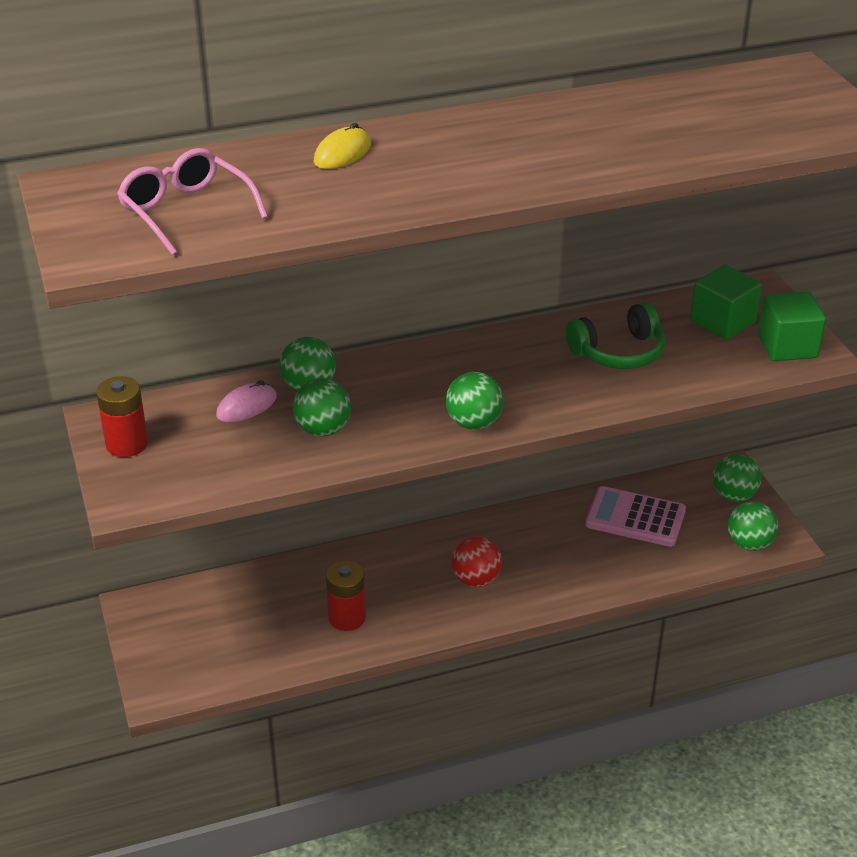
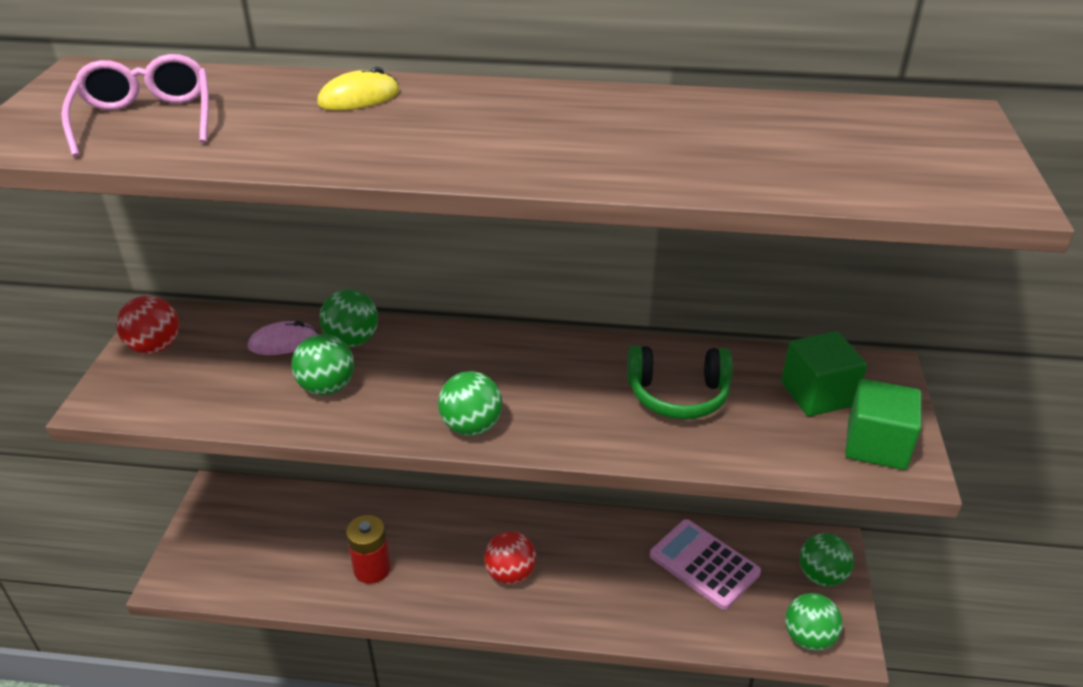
camera: 25 degrees right, 0 degrees up
(127, 444) = (155, 347): red battery -> red ball

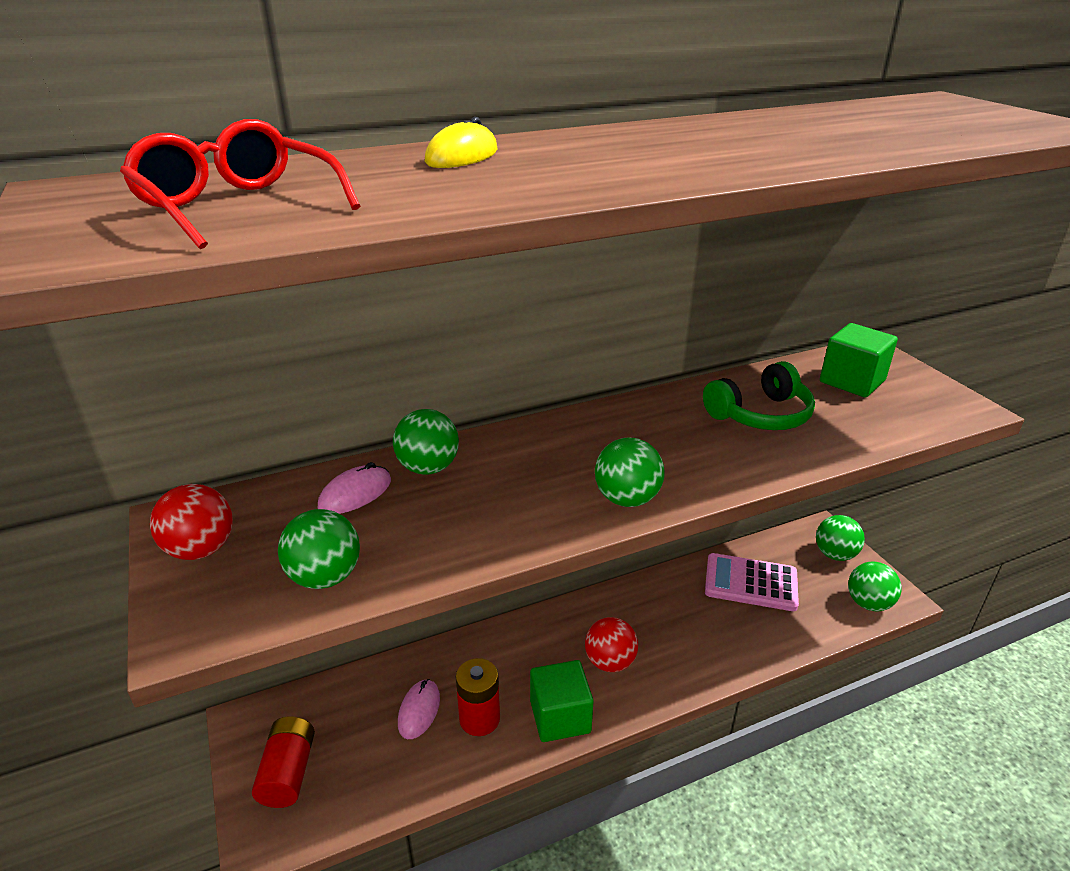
camera: 30 degrees left, 5 degrees down
(146, 119) = (237, 206): pink glasses -> red glasses
(217, 542) = (288, 773): none -> red battery
(327, 387) = (448, 517): green ball -> green ball (325, 577)
(334, 541) = (419, 711): none -> pink mouse
(876, 445) = (930, 401): green cube -> green cube (560, 717)

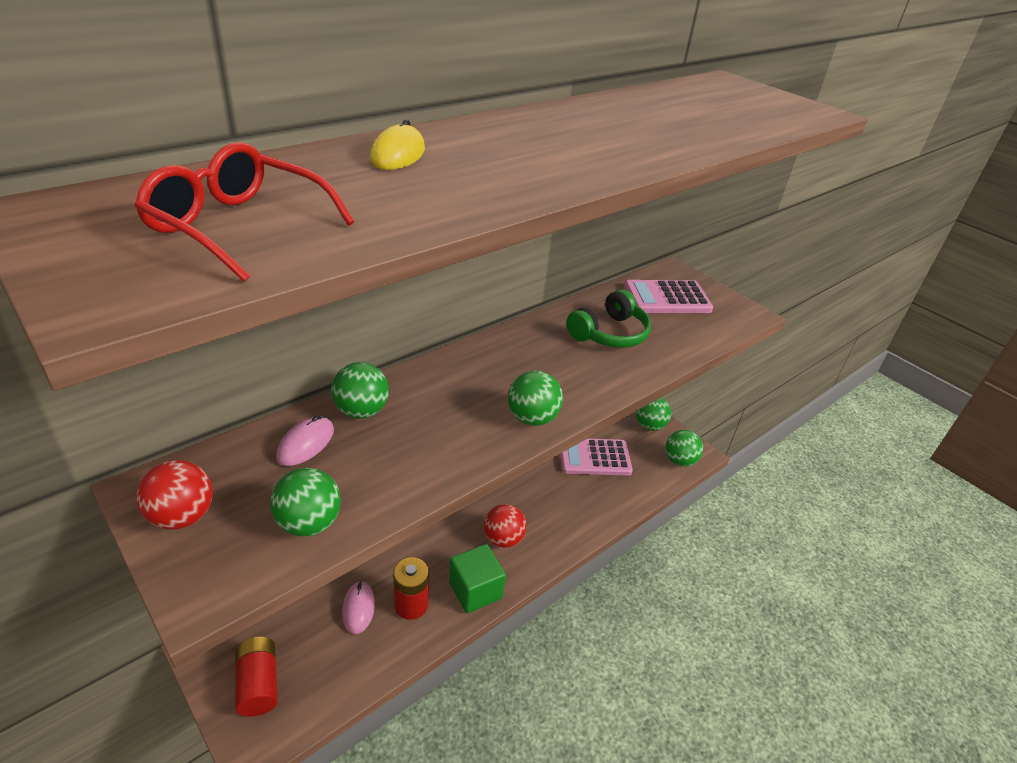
camera: 20 degrees left, 5 degrees up
(852, 381) = (667, 298): green cube -> pink calculator

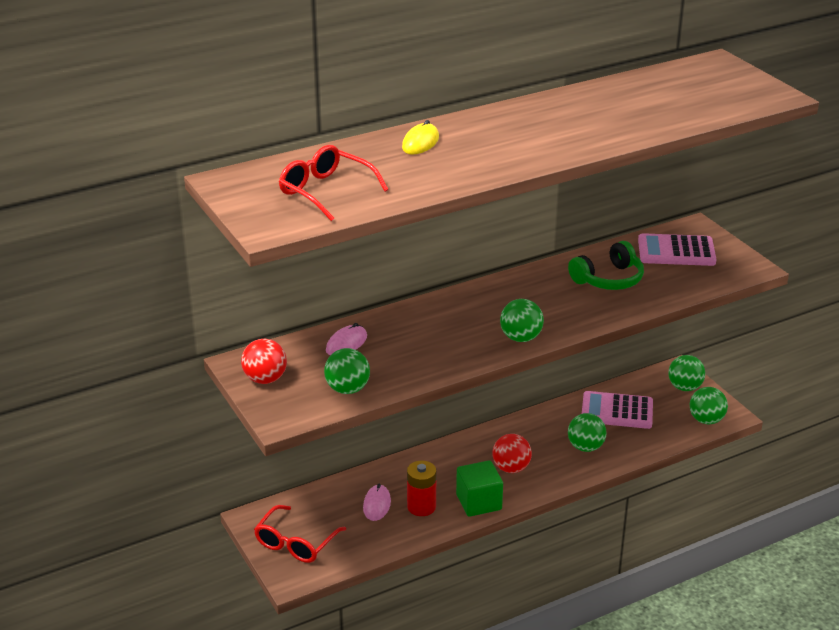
camera: 15 degrees right, 5 degrees down
(258, 684) = (295, 543): red battery -> red glasses
(361, 411) = (388, 325): green ball -> green ball (585, 447)

